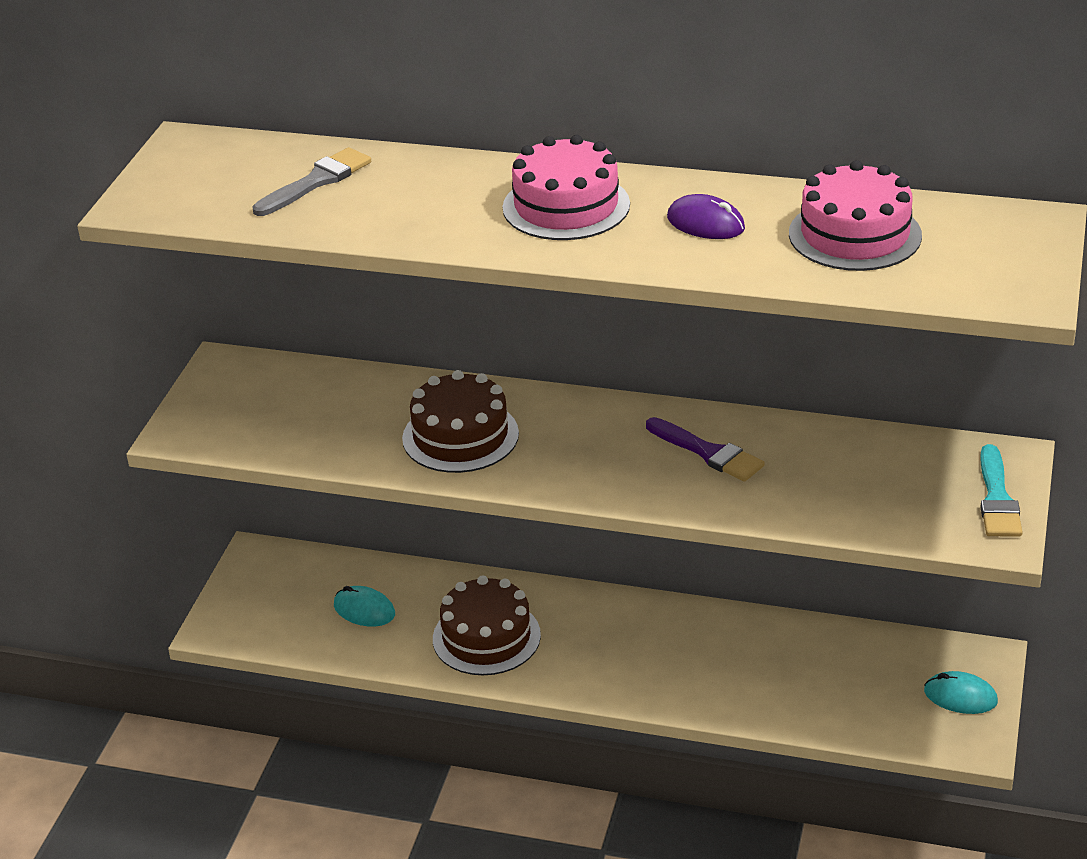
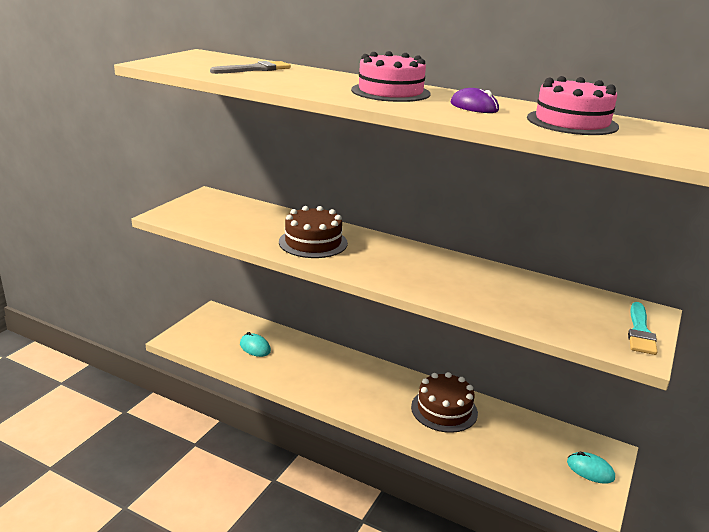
camera: 10 degrees right, 10 degrees down
(486, 637) = (314, 374): brown cake -> brown cake (444, 410)
(708, 452) = (455, 275): purple brush -> none

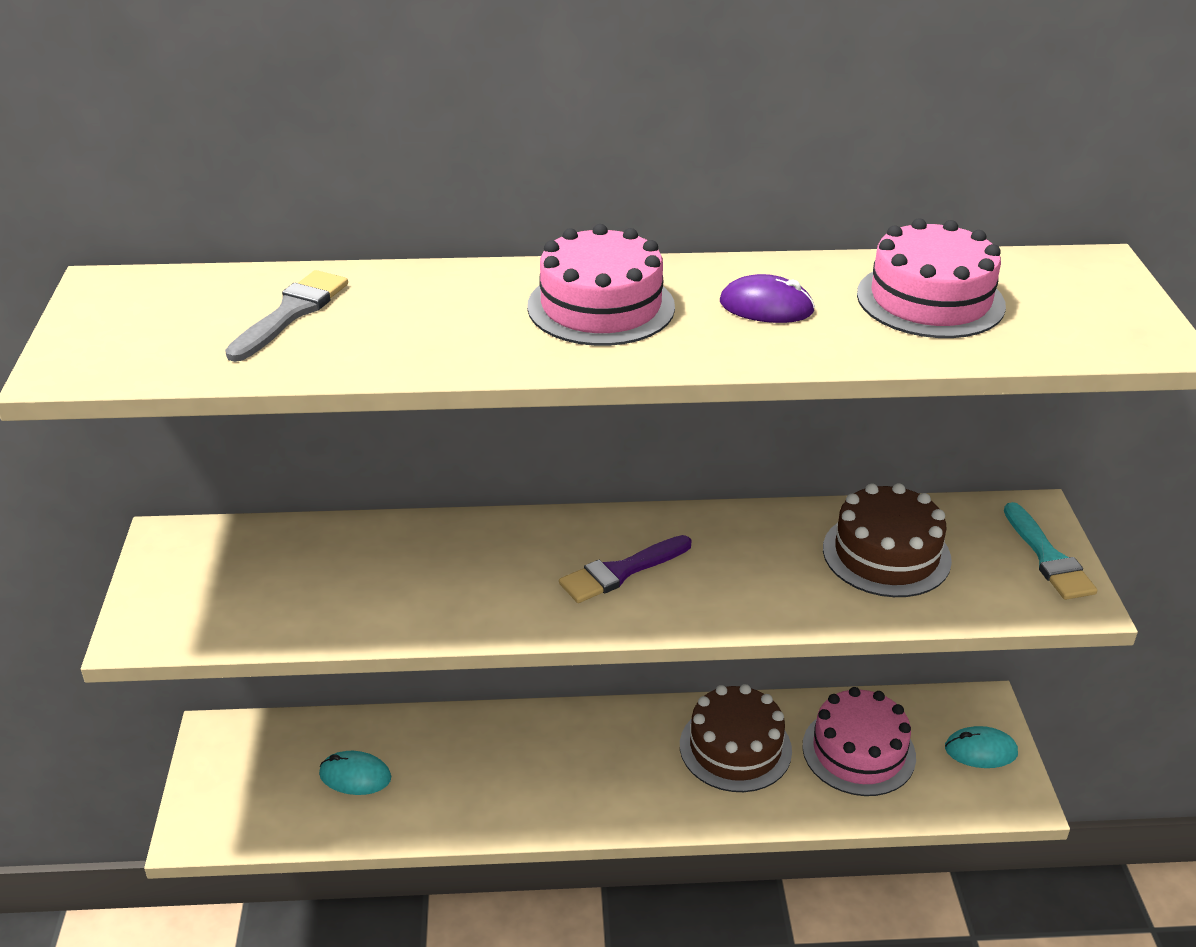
camera: 30 degrees left, 10 degrees up
(313, 242) = (472, 581): brown cake -> brown cake (886, 554)
(385, 261) = (621, 572): none -> purple brush
(513, 439) = (858, 751): none -> pink cake

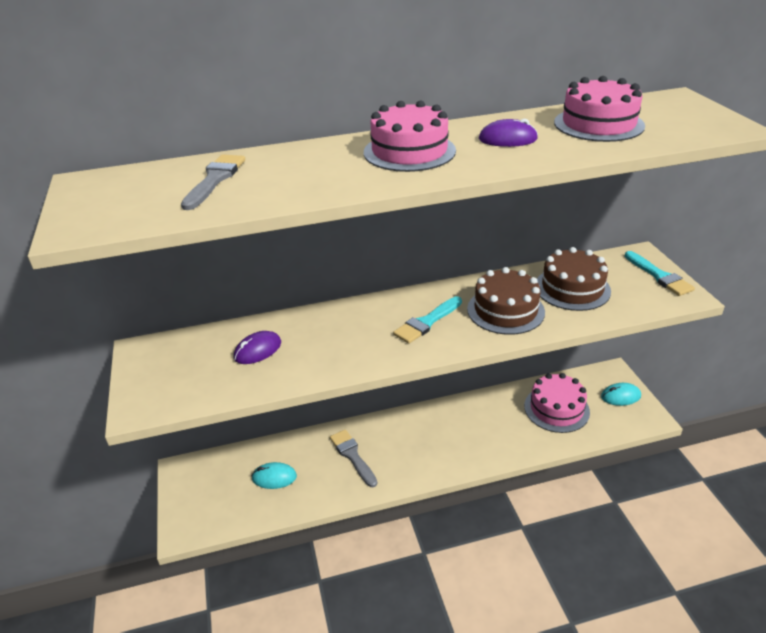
camera: 10 degrees left, 0 degrees up
(341, 572) = (257, 350): none -> purple mouse
(489, 765) = (352, 456): none -> grey brush
(621, 572) = (427, 322): purple brush -> turquoise brush
(735, 747) = (489, 419): brown cake -> brown cake (505, 310)

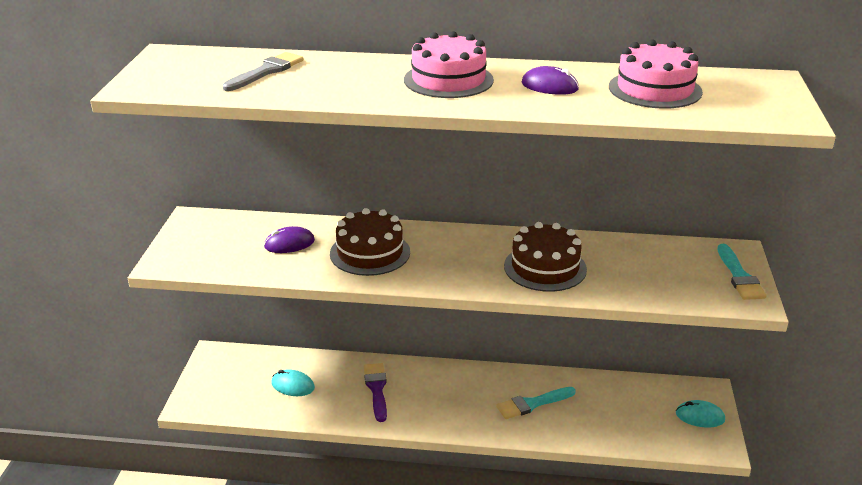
camera: 20 degrees right, 5 degrees down
(352, 456) = (376, 389): grey brush -> purple brush
(427, 322) = (459, 259): turquoise brush -> turquoise brush (532, 404)
(556, 409) = (617, 408): pink cake -> none
(572, 288) = (631, 265): brown cake -> brown cake (370, 253)

